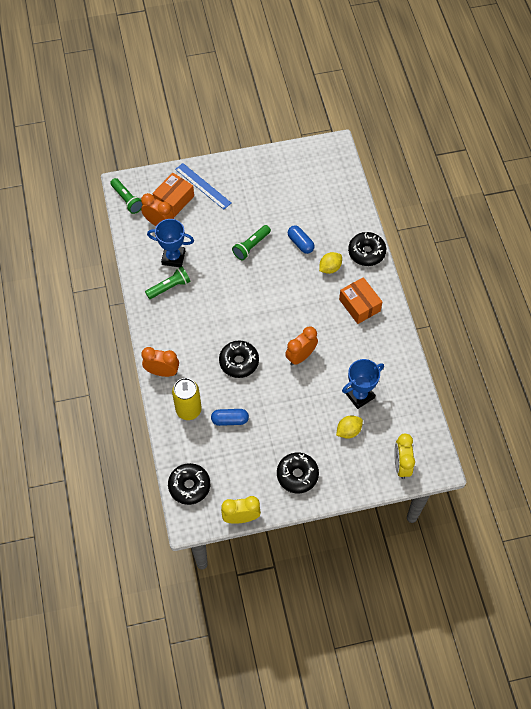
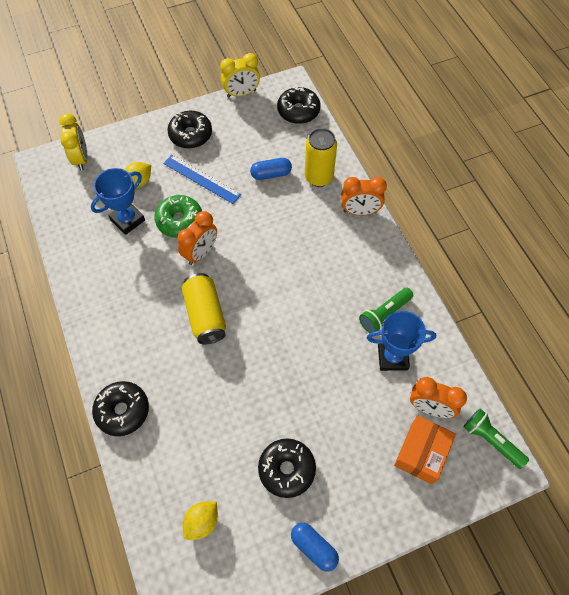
camera: 170 degrees right, 0 degrees up
(203, 186) = (386, 487): blue ruler -> blue ruler (201, 179)
(239, 362) = (274, 235): black donut -> black donut (287, 469)
(251, 246) = (289, 393): green flashlight -> none
(300, 243) = (219, 410): blue capsule -> blue capsule (314, 547)
(303, 307) = (205, 315): none -> yellow can
(315, 387) = (179, 221): none -> green donut
(330, 268) = (174, 377): yellow lemon -> yellow lemon (202, 522)
(359, 305) = (131, 329): orange box -> none

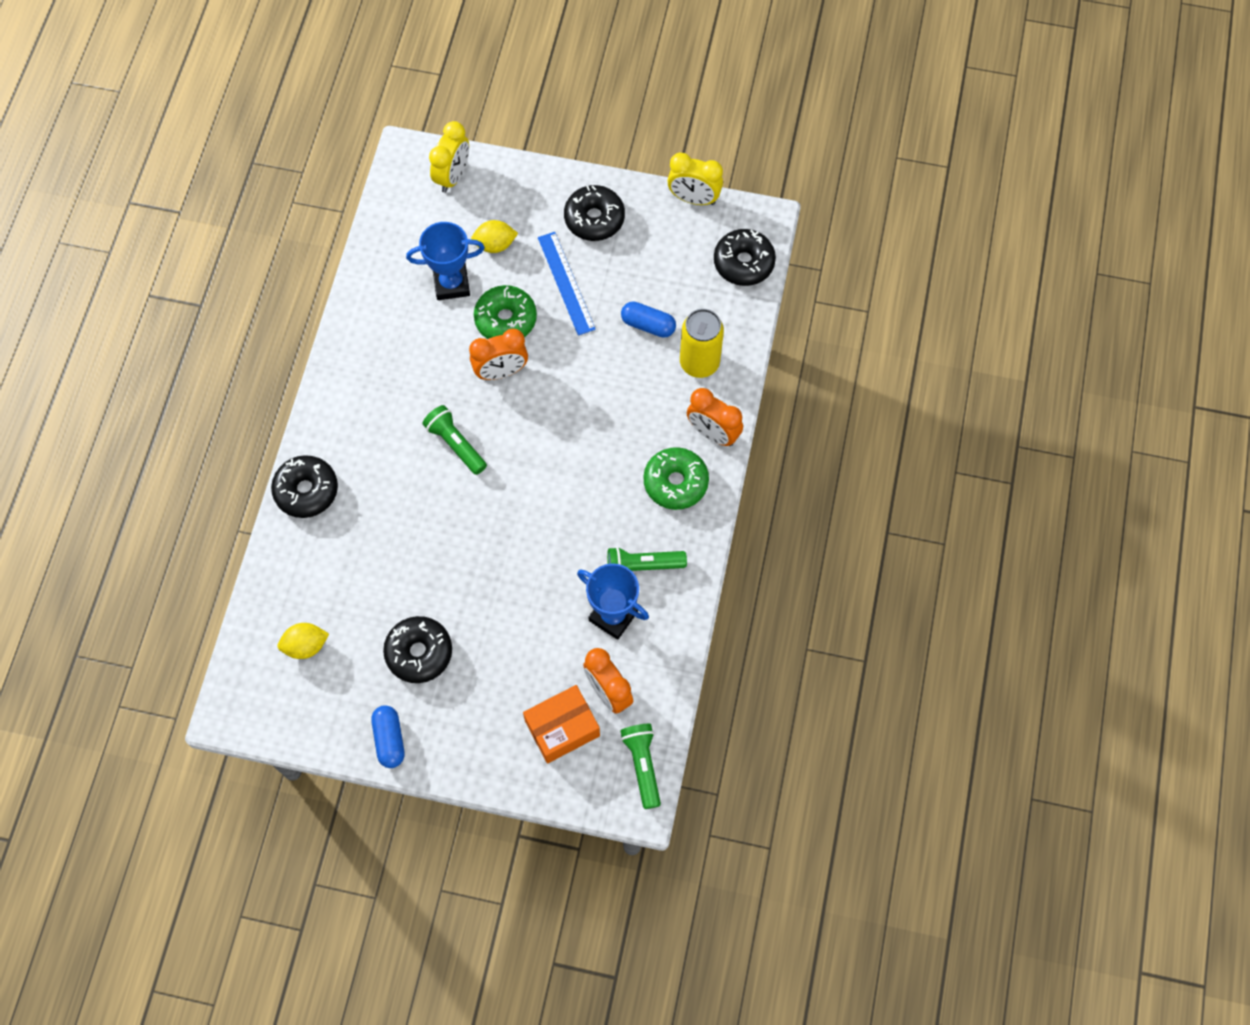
camera: 35 degrees right, 5 degrees up
(205, 315) = (455, 444): yellow can -> green flashlight
(362, 252) = (675, 482): none -> green donut

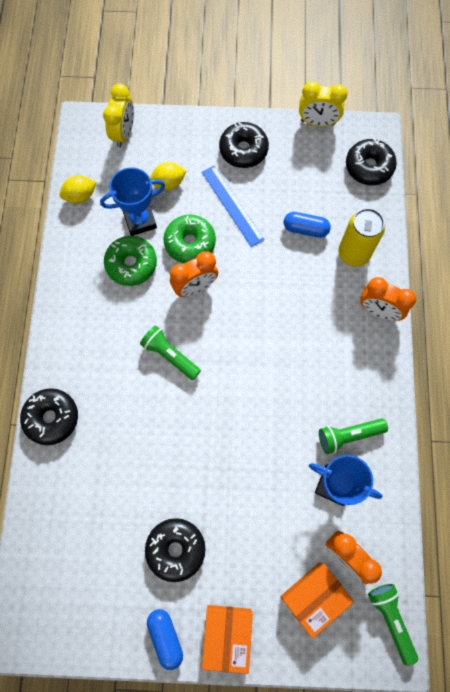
camera: 10 degrees left, 5 degrees up
(306, 646) = (76, 561): yellow lemon -> yellow lemon (80, 196)
(457, 750) = (227, 635): none -> orange box
(675, 482) = (358, 358): green donut -> green donut (131, 264)

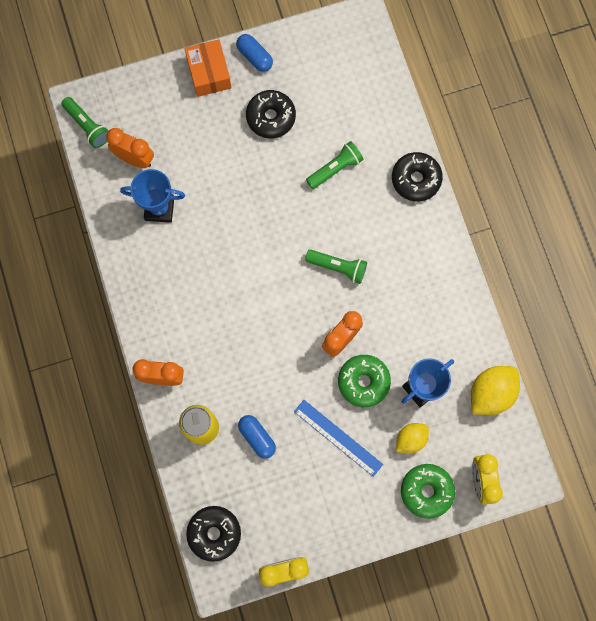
camera: 160 degrees right, 5 degrees up
(80, 196) = (491, 393): yellow lemon -> yellow lemon, size x1.57
(131, 264) = (409, 340): green donut -> green donut (426, 491)
(243, 150) = (350, 506): black donut -> none
(305, 229) = (257, 437): blue capsule -> blue capsule turned 60 degrees clockwise
(314, 597) = (151, 121): orange box -> none
(348, 435) = (159, 253): green flashlight -> green flashlight (335, 169)

